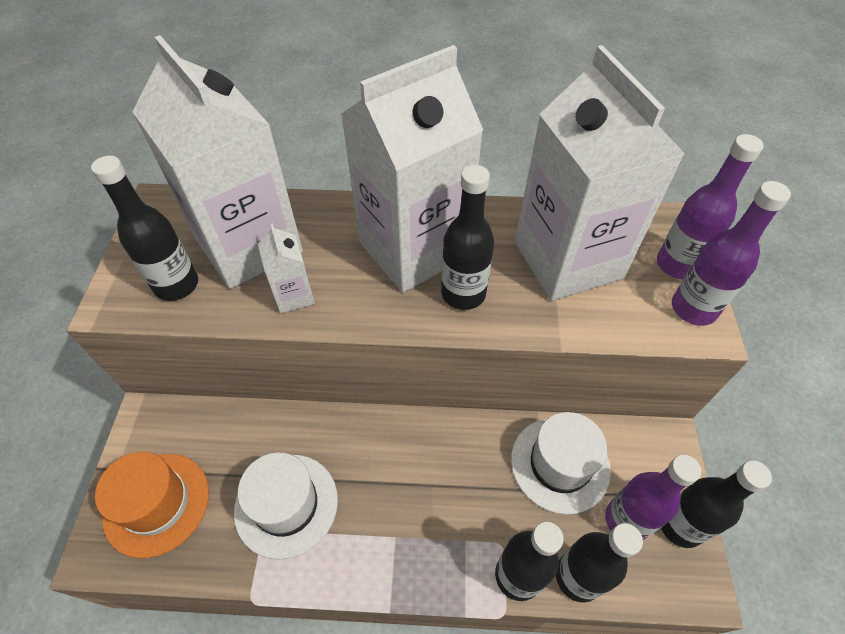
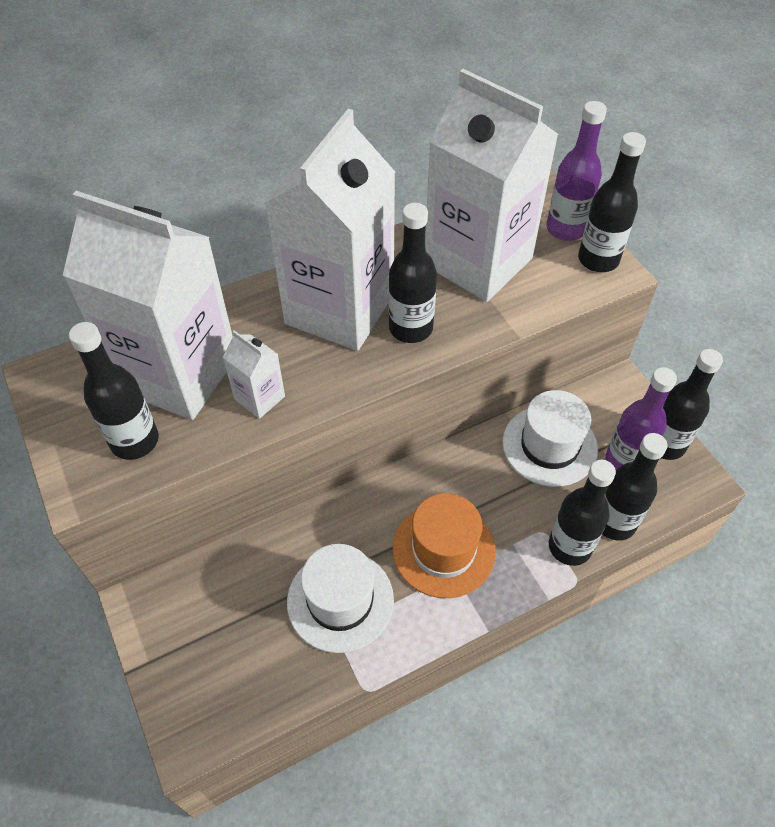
camera: 30 degrees left, 0 degrees up
(157, 503) = (215, 667): orange hat -> orange hat (443, 550)
(693, 309) = (598, 260): purple bottle -> black bottle

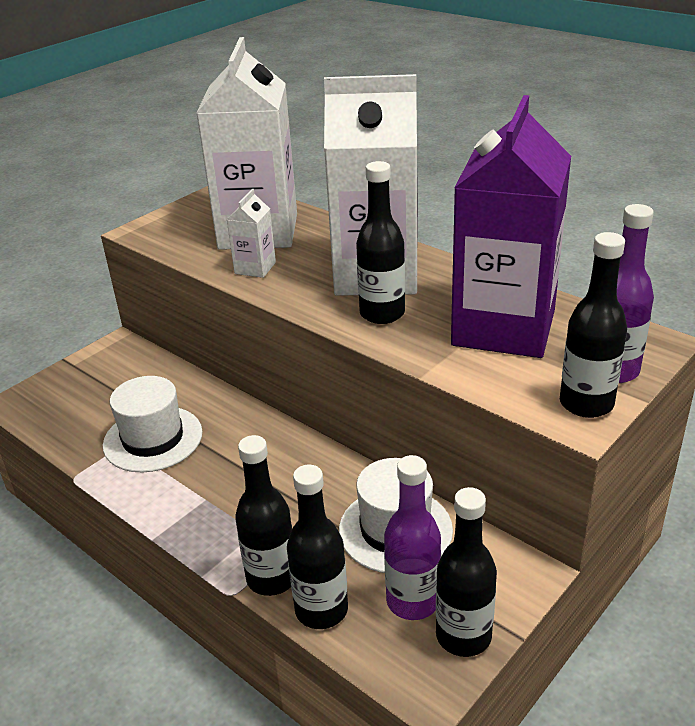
camera: 70 degrees right, 20 degrees down
(135, 441) = (187, 235): black bottle -> none
(443, 550) = (228, 486): orange hat -> none
(478, 262) = (503, 328): white carton -> purple carton

